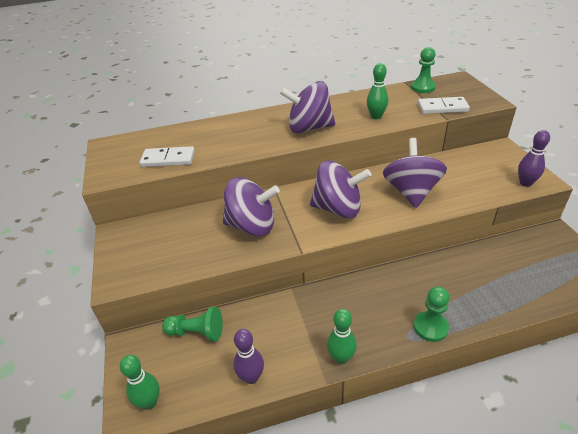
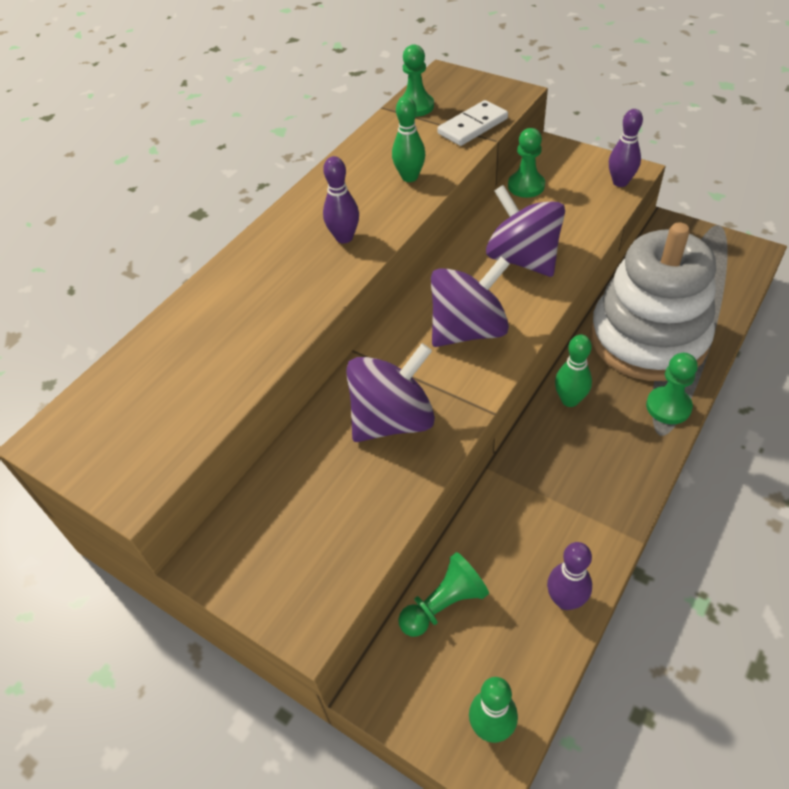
camera: 40 degrees left, 10 degrees up
(168, 159) = (198, 398): white domino -> none
(309, 128) = (344, 237): purple spinning top -> purple bowling pin
(341, 358) = (626, 504): green bowling pin -> green bowling pin (569, 400)
(460, 158) = (526, 186): none -> green pawn
(462, 284) = (648, 338): none -> white stacking toy

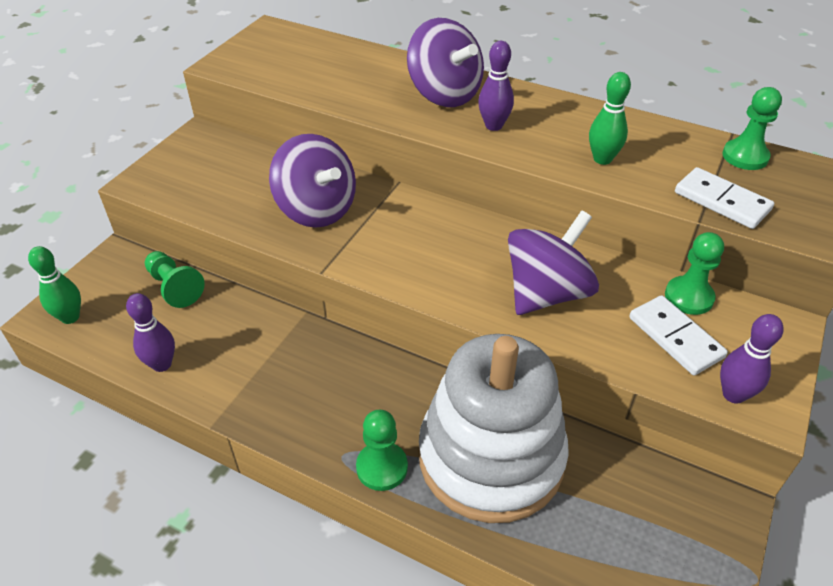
camera: 80 degrees right, 5 degrees down
(468, 330) = (429, 252): purple spinning top -> purple spinning top (444, 94)
(569, 199) = (675, 337): none -> white domino
(569, 400) = (389, 376): green bowling pin -> none

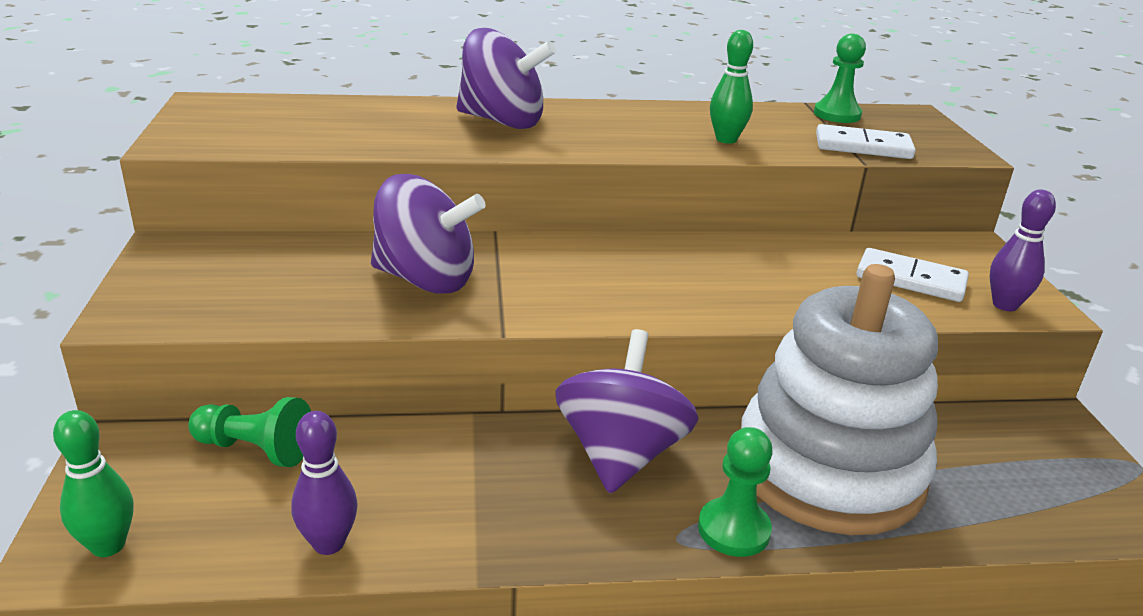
camera: 35 degrees left, 15 degrees down
(493, 126) = (589, 136): purple bowling pin -> none
(546, 293) = (762, 281): purple spinning top -> purple spinning top (620, 454)
(689, 297) = (882, 247): green pawn -> none

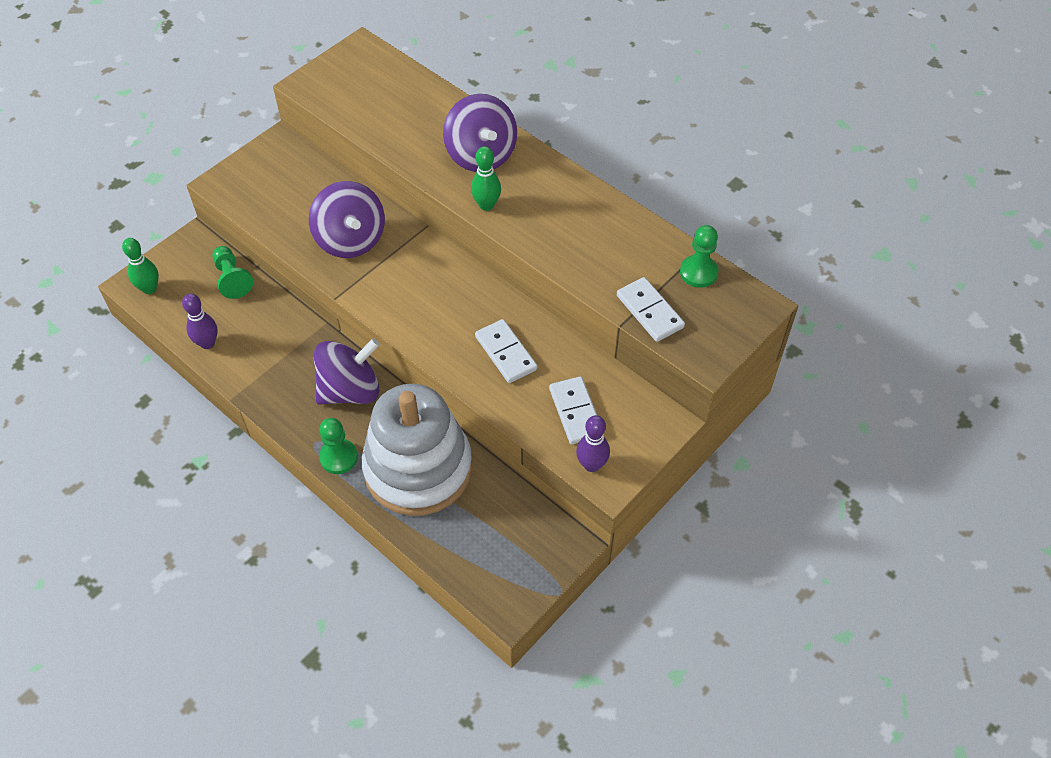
camera: 50 degrees right, 25 degrees up
(726, 139) = (577, 251): green bowling pin -> green bowling pin (486, 205)
(767, 276) = (505, 353): none -> white domino

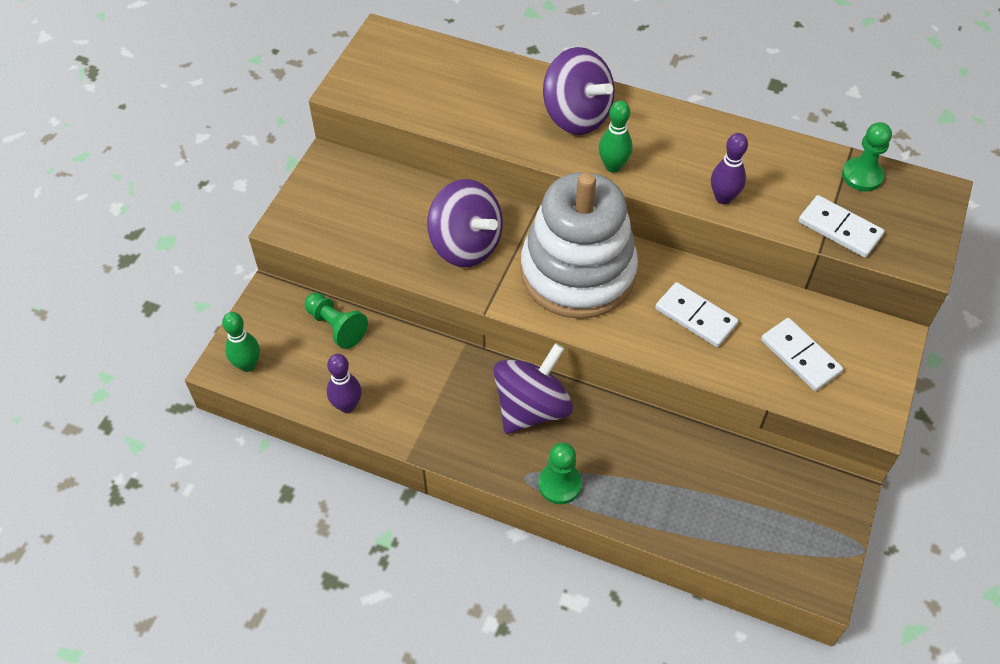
camera: 20 degrees left, 0 degrees up
(418, 468) = (649, 468): white stacking toy -> white stacking toy (577, 272)
(591, 465) = (847, 405): purple bowling pin -> purple bowling pin (723, 198)

